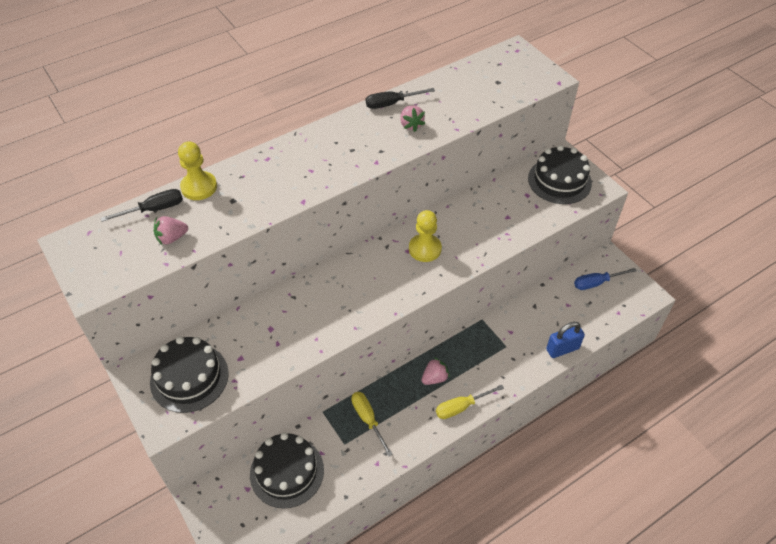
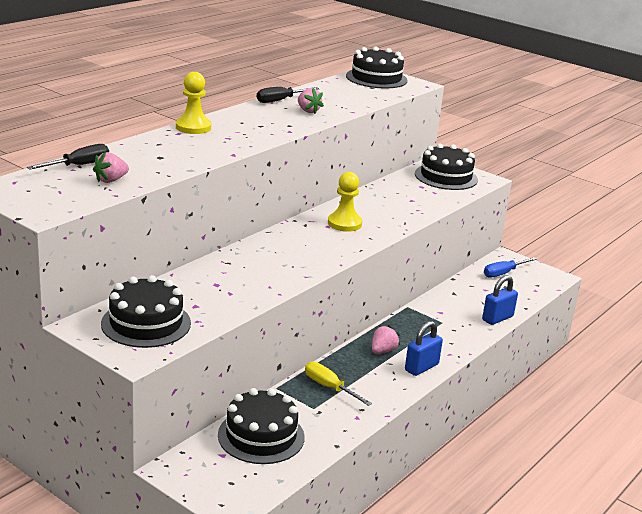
camera: 20 degrees left, 25 degrees down
(199, 187) = (118, 151): yellow pawn -> yellow pawn (193, 127)
(461, 407) = (421, 367): yellow screwdriver -> blue padlock
(510, 64) = (376, 78): none -> black cake

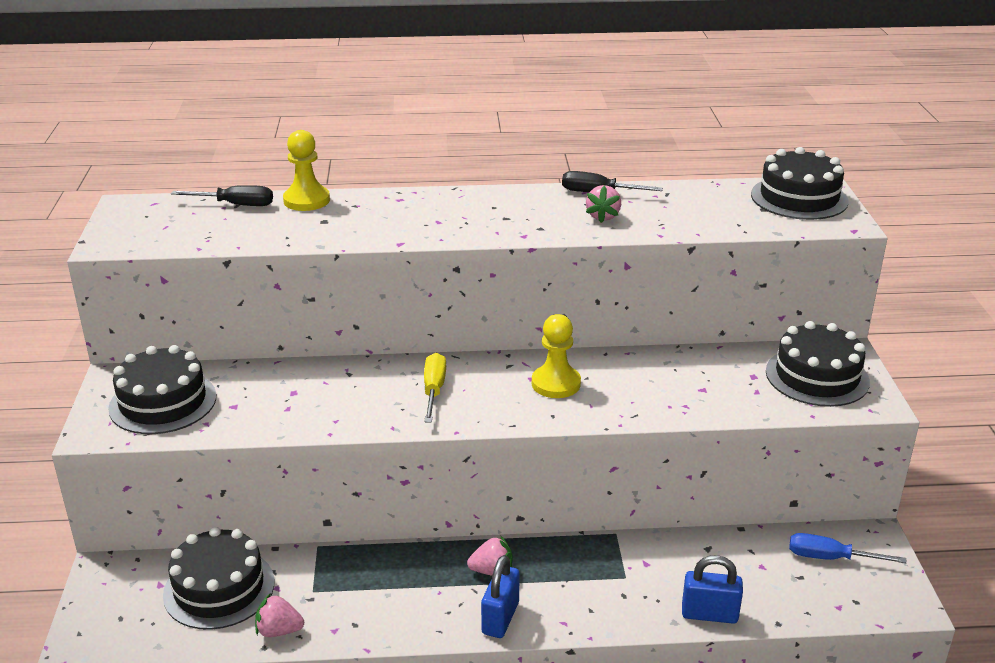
camera: 50 degrees right, 5 degrees up
(111, 180) = (227, 231): pink strawberry -> pink strawberry (279, 631)
(193, 127) = (428, 197): yellow pawn -> yellow pawn (306, 200)
(329, 387) = (365, 578): yellow screwdriver -> yellow screwdriver (434, 390)
(421, 367) = (500, 618): blue padlock -> blue padlock turned 75 degrees counterclockwise

